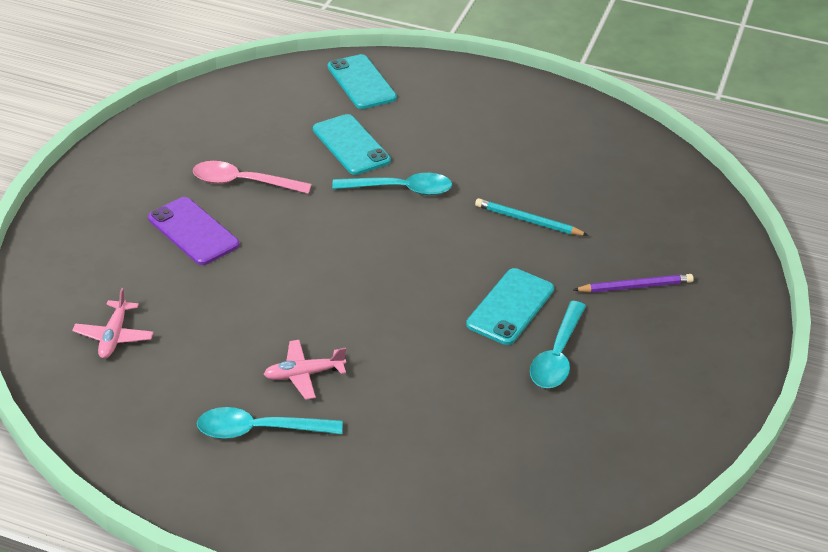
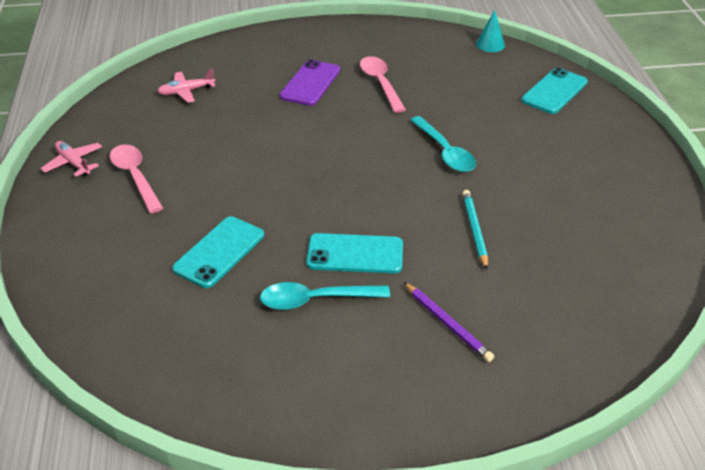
camera: 65 degrees right, 0 degrees up
(241, 82) = (490, 44): none -> turquoise cone
(259, 430) = (135, 177): turquoise spoon -> pink spoon
(304, 374) = (202, 177): pink plane -> pink plane (74, 163)
(351, 145) = (472, 112): turquoise phone -> turquoise phone (219, 252)

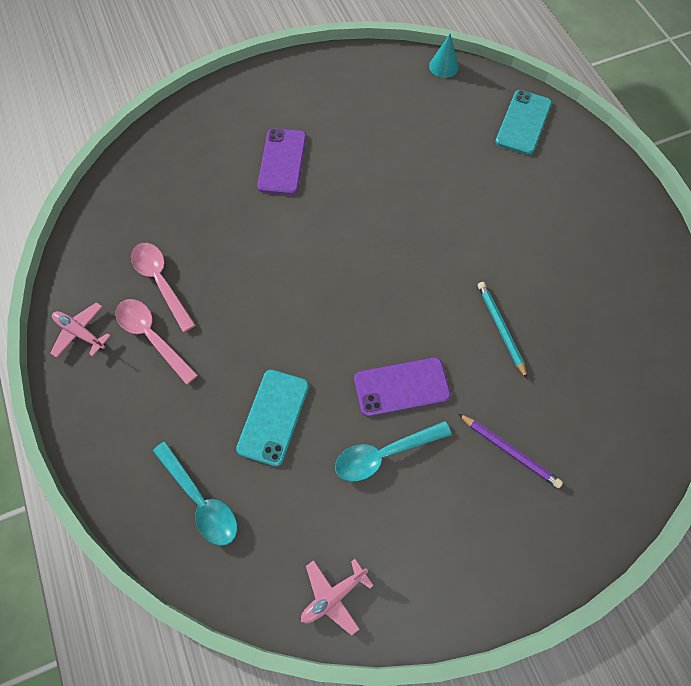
camera: 15 degrees left, 25 degrees up
(186, 91) = (158, 202): pink plane -> pink plane (333, 596)
(355, 254) = (401, 387): turquoise phone -> purple phone
(380, 83) = (353, 147): pink spoon -> pink spoon (161, 282)
(445, 152) = (444, 231): turquoise spoon -> turquoise spoon (200, 500)

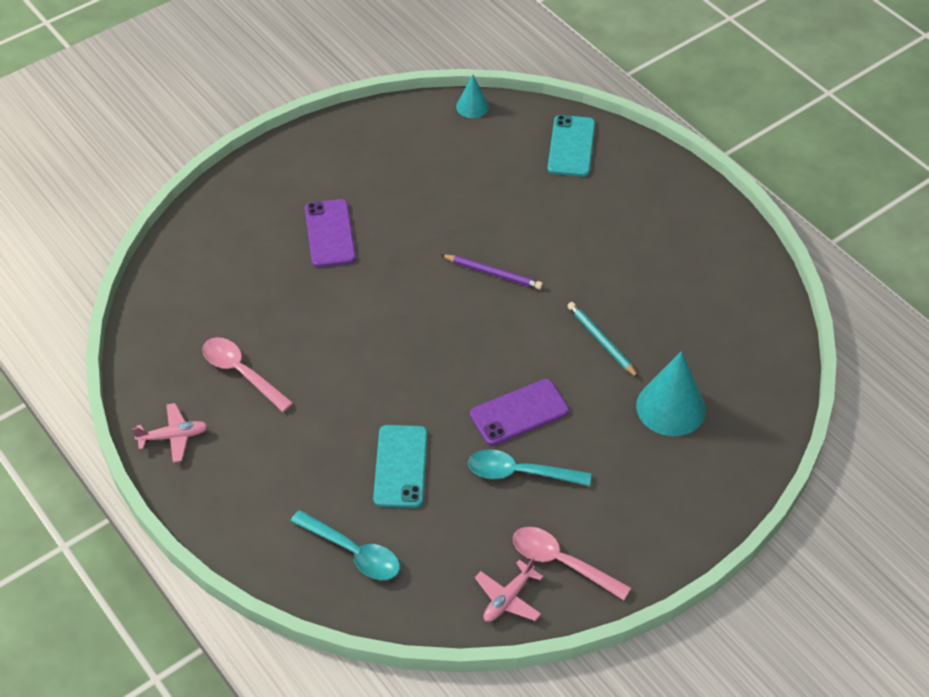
camera: 15 degrees left, 15 degrees down
(80, 333) = (173, 437): pink plane -> pink plane turned 150 degrees clockwise
(152, 337) = (251, 424): pink spoon -> pink spoon (561, 562)
(384, 454) = (520, 473): turquoise spoon -> turquoise spoon turned 45 degrees clockwise
(509, 451) = (639, 443): purple pencil -> purple pencil (493, 273)
(551, 418) = (671, 407): none -> turquoise cone

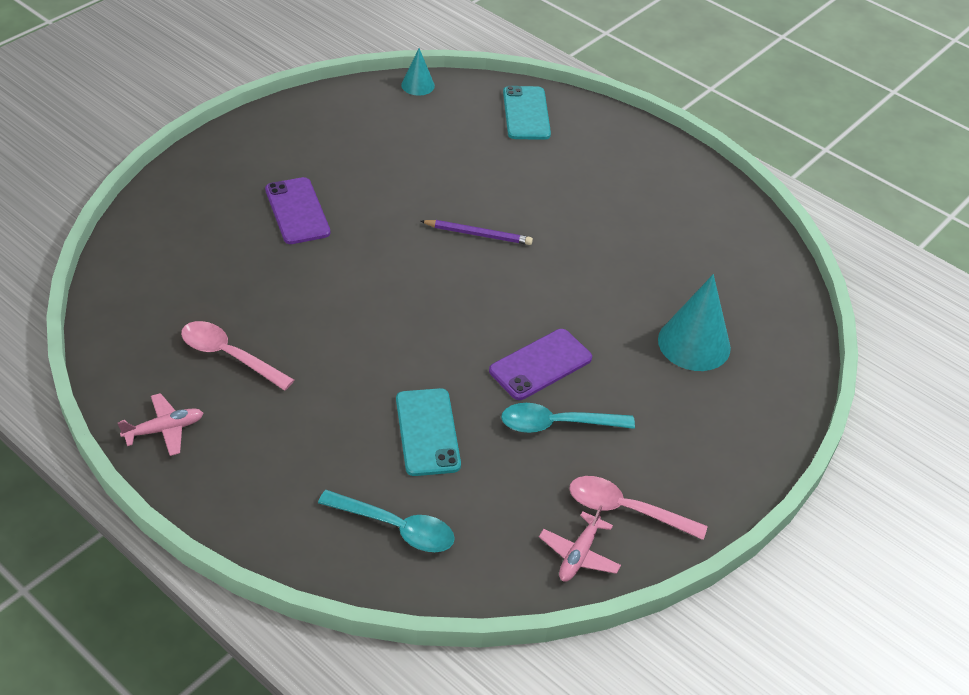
camera: 15 degrees left, 5 degrees down
(601, 341) = (606, 288): turquoise pencil -> none

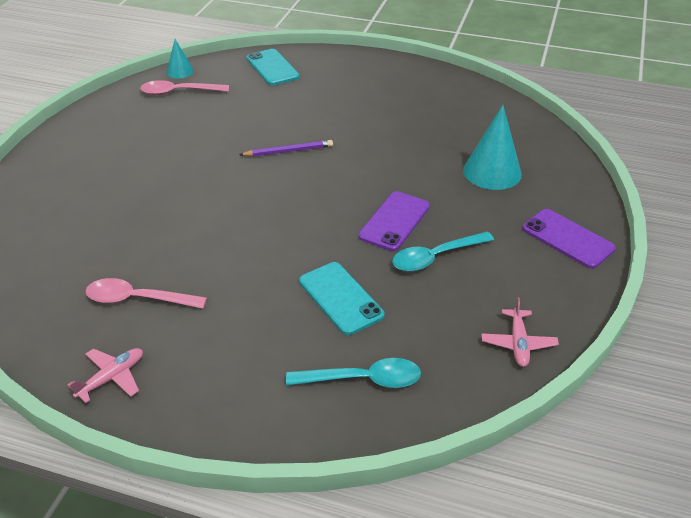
camera: 20 degrees left, 5 degrees down
(297, 211) = (134, 178): purple phone -> purple phone (567, 239)
(626, 509) = (528, 298): pink spoon -> pink spoon (179, 92)

